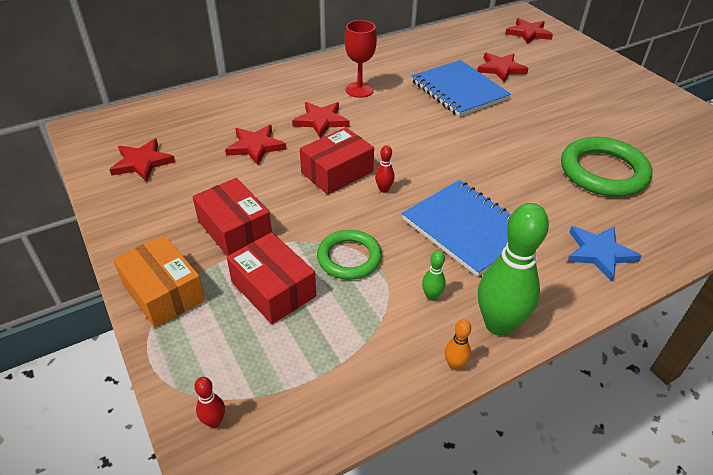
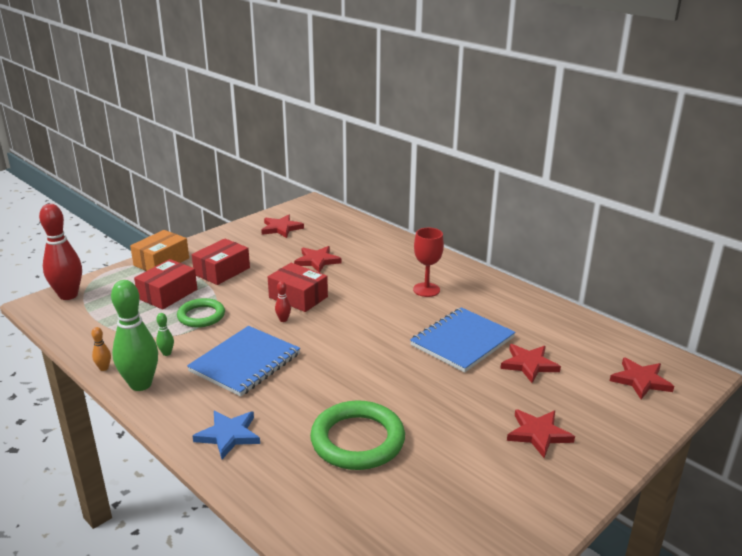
camera: 75 degrees right, 15 degrees down
(214, 421) = (68, 295): red bowling pin -> red bowling pin, size x2.37
(321, 121) = (366, 280): red star -> red star (538, 434)

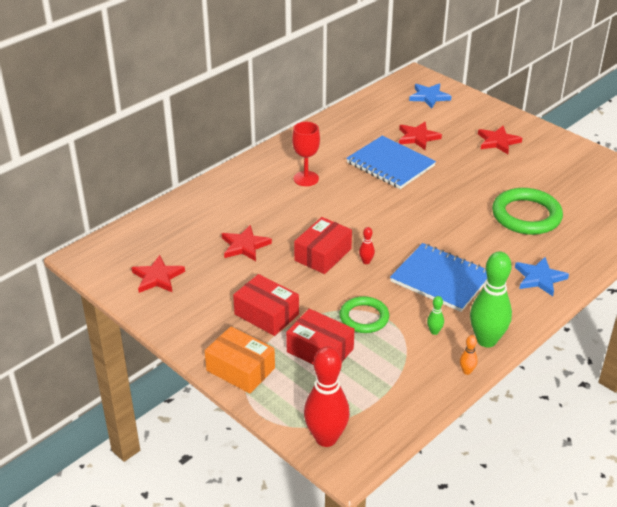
camera: 90 degrees left, 10 degrees up
(640, 380) = (429, 97): red star -> blue star

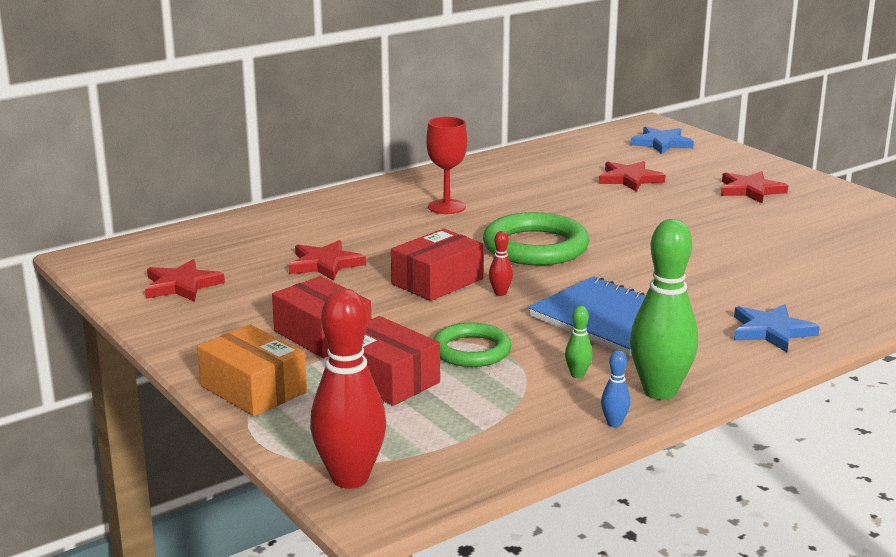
camera: 10 degrees right, 15 degrees down
(390, 164) = (578, 201): blue notebook -> none
(467, 371) = (614, 423): orange bowling pin -> blue bowling pin
(526, 215) = (771, 265): green ring -> green ring (535, 247)

